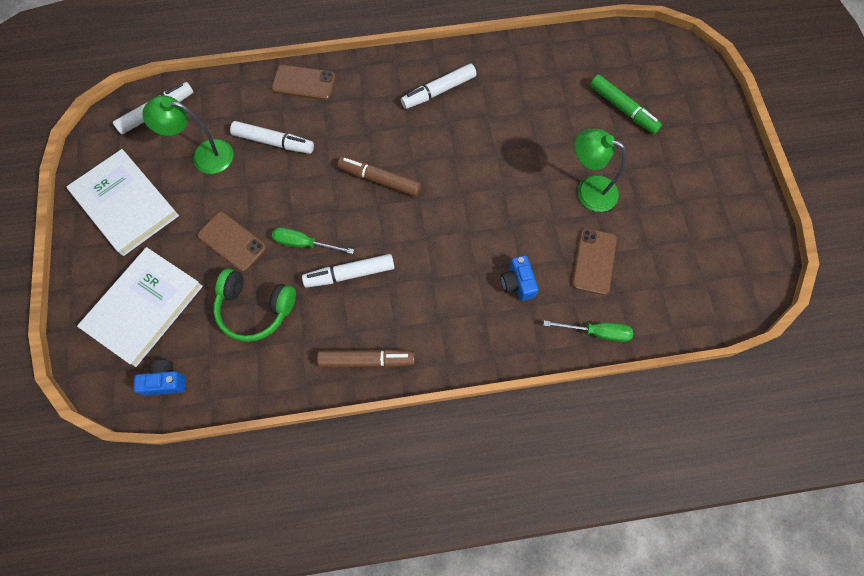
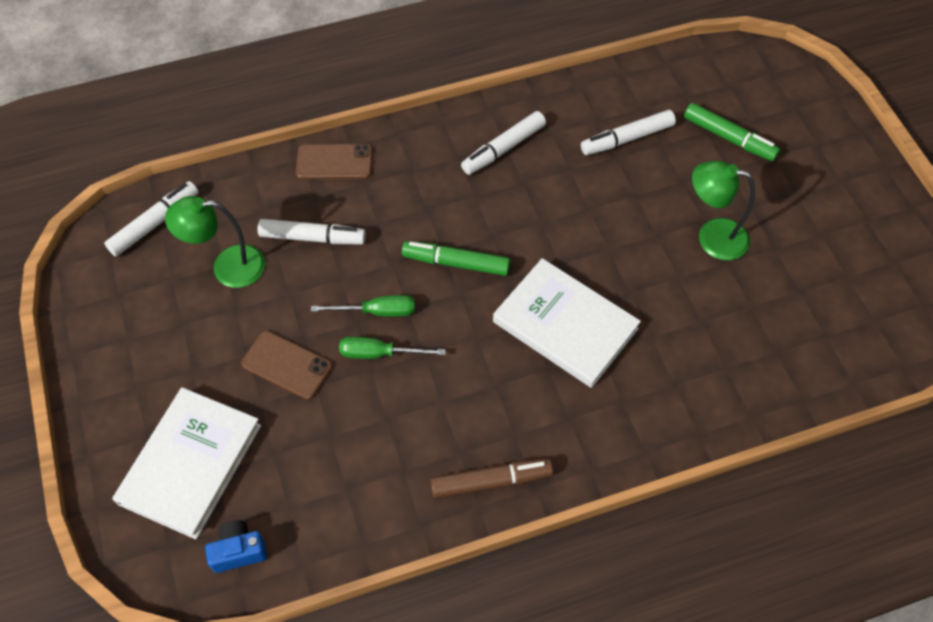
camera: 10 degrees left, 10 degrees down
(125, 204) = (138, 341): white book -> white book (565, 325)
(255, 309) = (335, 442): green headphones -> none
(349, 274) = (445, 380): white marker -> white marker (626, 138)
(380, 180) = (456, 263): brown marker -> green marker
(517, 283) = (654, 359): blue camera -> none
(594, 261) = (739, 318): brown phone -> none
(597, 332) = (763, 401): green screwdriver -> green screwdriver (377, 311)

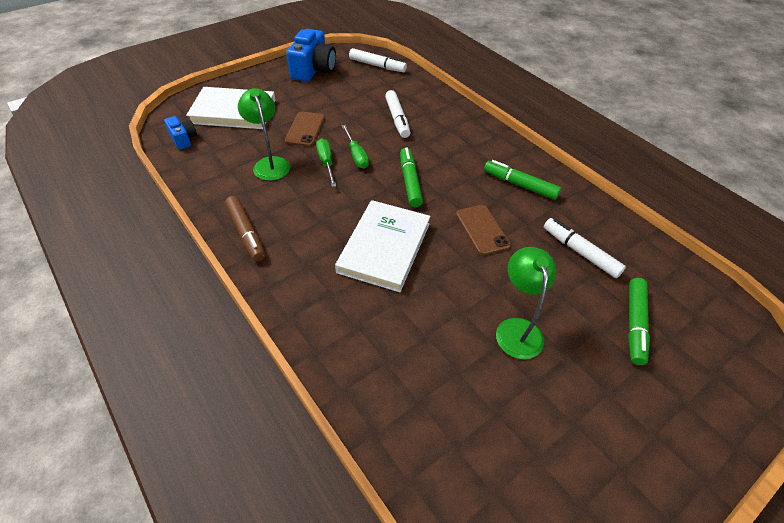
camera: 70 degrees right, 10 degrees down
(120, 319) = (313, 70): none -> blue camera
(227, 267) = (361, 94): green lamp -> green lamp (270, 163)
(334, 162) = (457, 114): brown phone -> brown phone (482, 229)
(503, 148) = (520, 185): white marker -> green marker

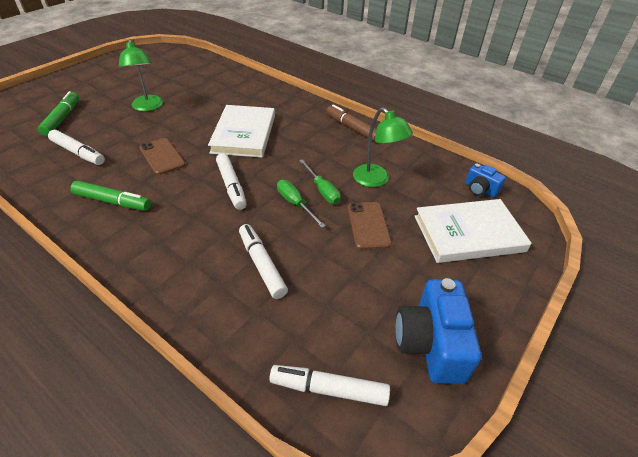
camera: 165 degrees right, 5 degrees down
(410, 181) = (231, 186): green marker -> white marker

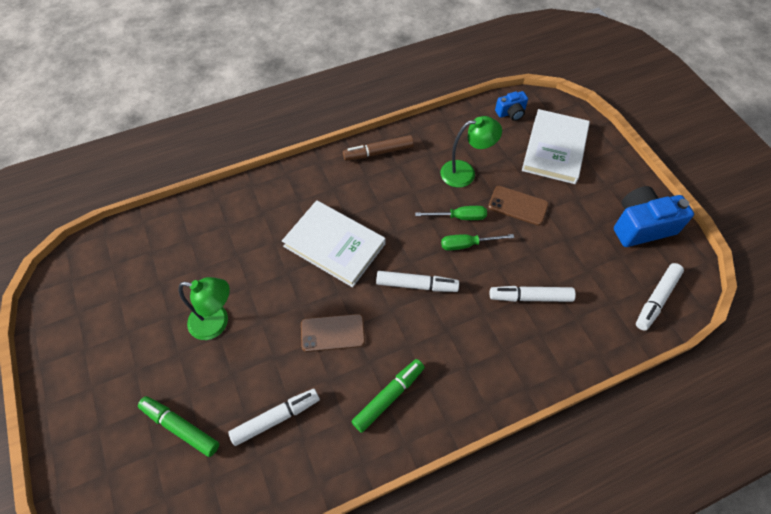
camera: 60 degrees left, 15 degrees up
(430, 344) = (641, 226): blue camera -> blue camera turned 135 degrees clockwise

